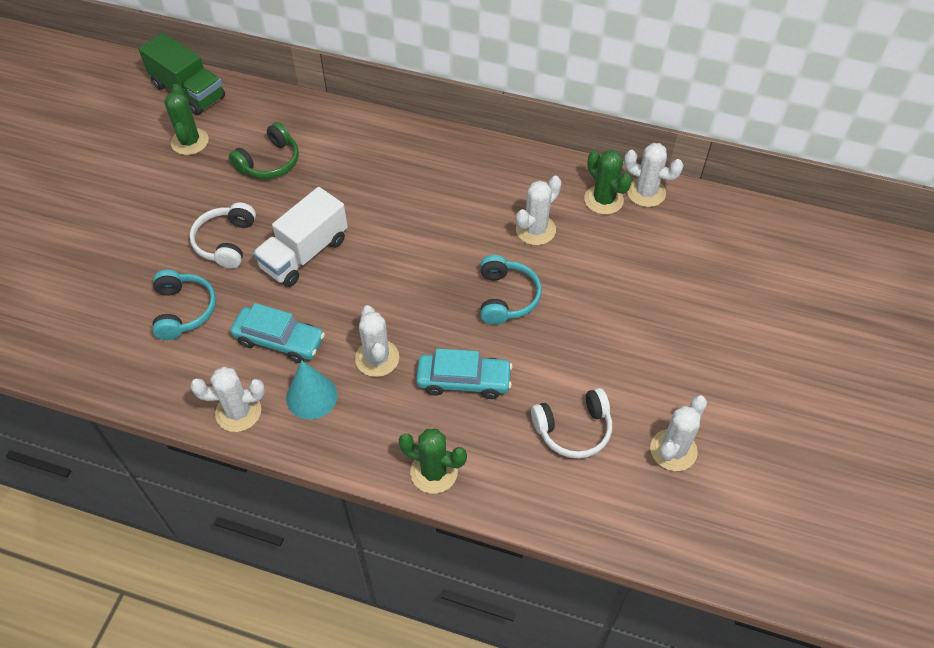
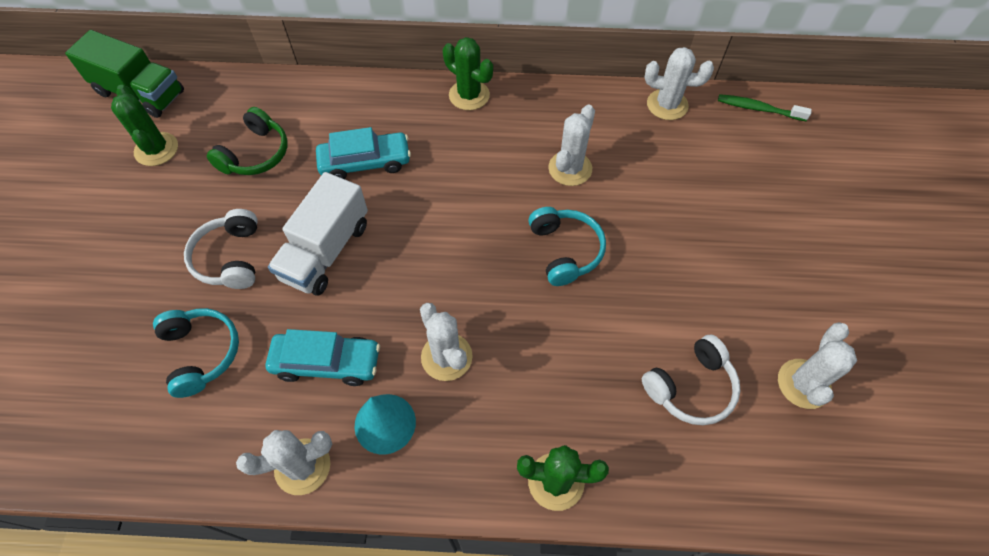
camera: 15 degrees left, 5 degrees up
(464, 381) = (552, 360): turquoise car -> turquoise car (365, 163)
(603, 200) = (628, 121): green cactus -> green cactus (469, 95)
(731, 213) = (758, 109): none -> green toothbrush

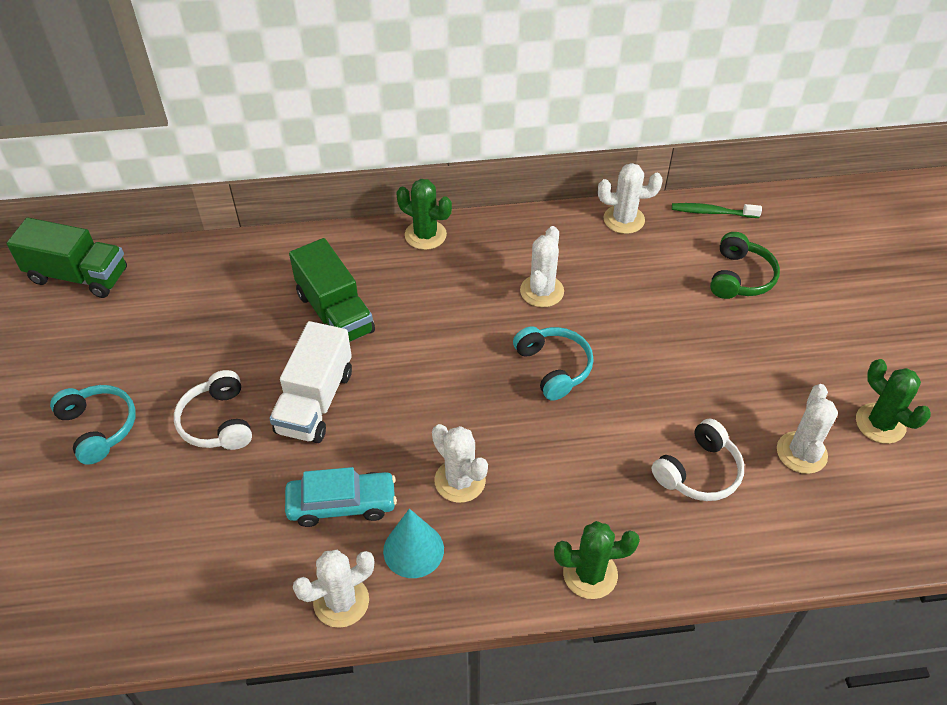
camera: 10 degrees left, 10 degrees down
(156, 149) = (111, 329): green cactus -> green cactus (880, 423)
(201, 353) = (211, 515): turquoise headphones -> turquoise headphones (98, 427)
(255, 154) = (218, 319): green headphones -> green headphones (740, 277)
(365, 163) = (335, 313): turquoise car -> green truck

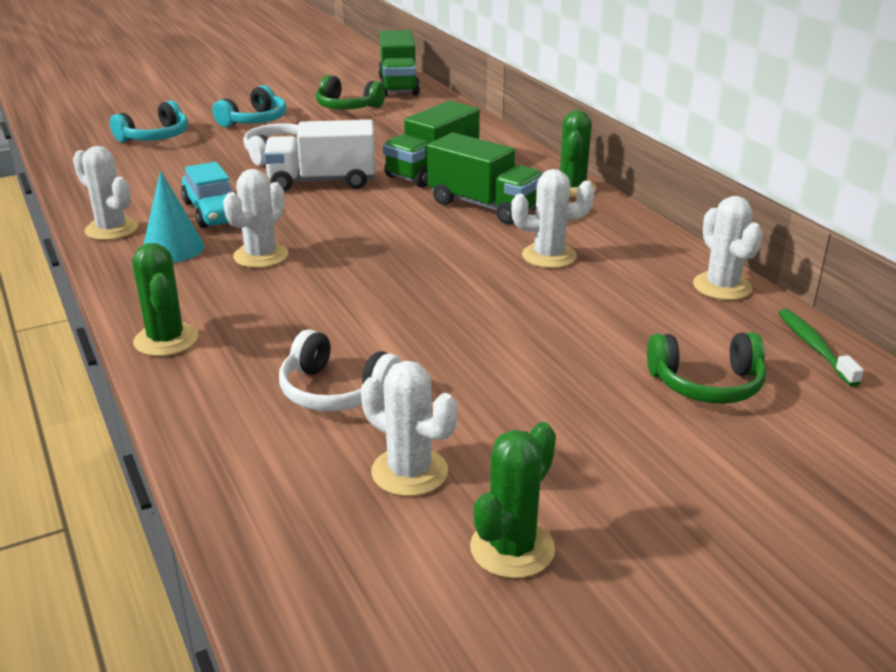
camera: 70 degrees right, 20 degrees down
(115, 335) = (347, 107): none -> green headphones
(432, 301) = (484, 206): none -> green truck
(553, 367) = (440, 279): turquoise headphones -> turquoise headphones (155, 137)
(801, 453) = (409, 472): white cactus -> white cactus turned 45 degrees clockwise

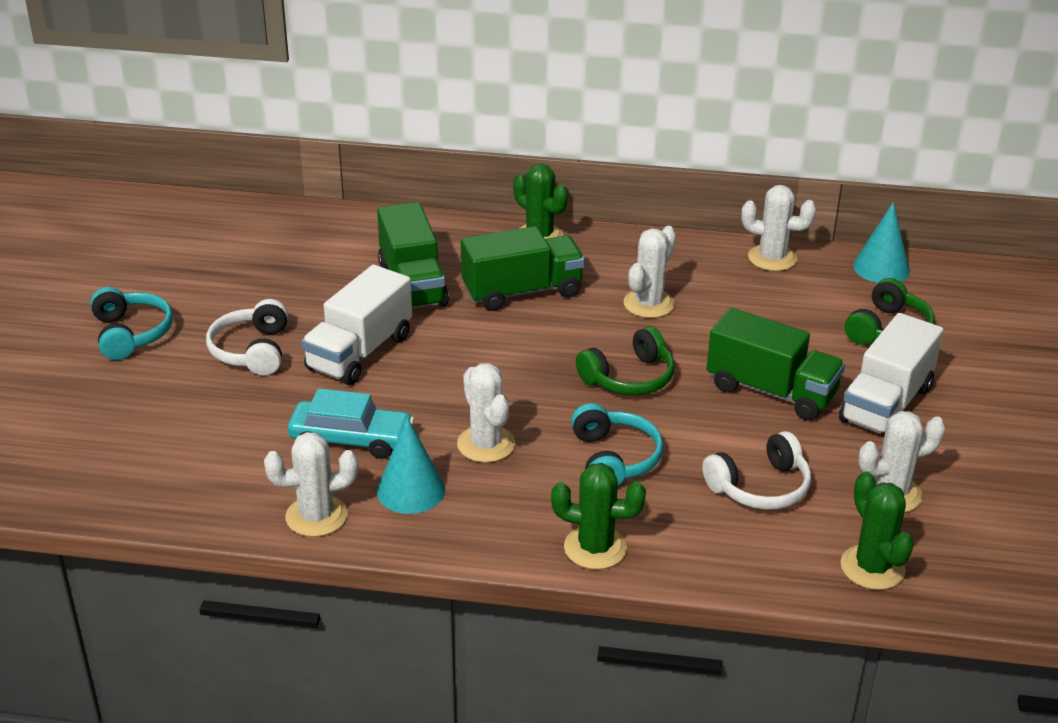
camera: 55 degrees left, 5 degrees up
(155, 137) = (83, 414): turquoise headphones -> turquoise headphones (614, 459)
(347, 107) = (178, 264): green headphones -> green headphones (629, 378)
(398, 85) = (161, 212): green truck -> green truck (771, 391)
(512, 548) = (1001, 486): green cactus -> green cactus (872, 567)
(568, 422) = (886, 404): none -> white truck
(814, 347) = (881, 268): green toothbrush -> turquoise cone

